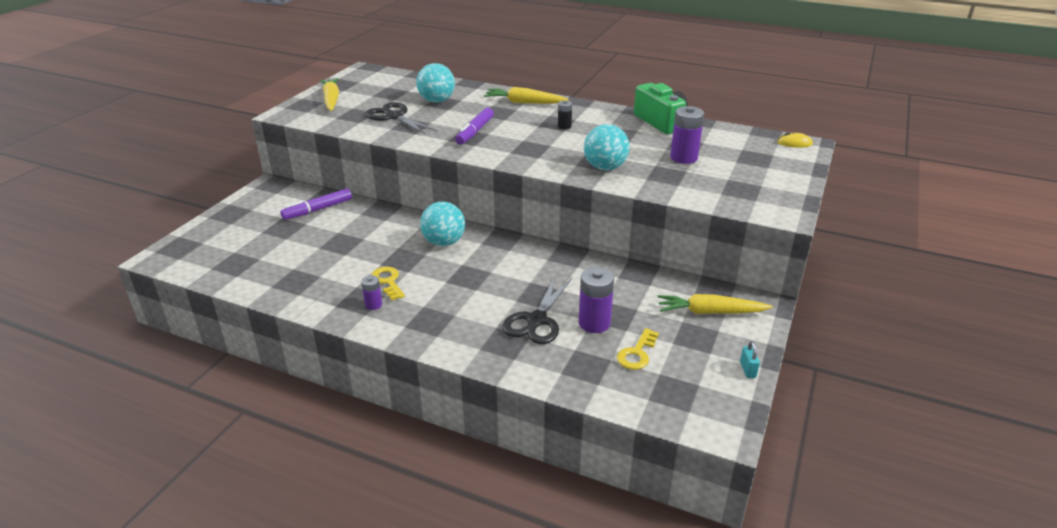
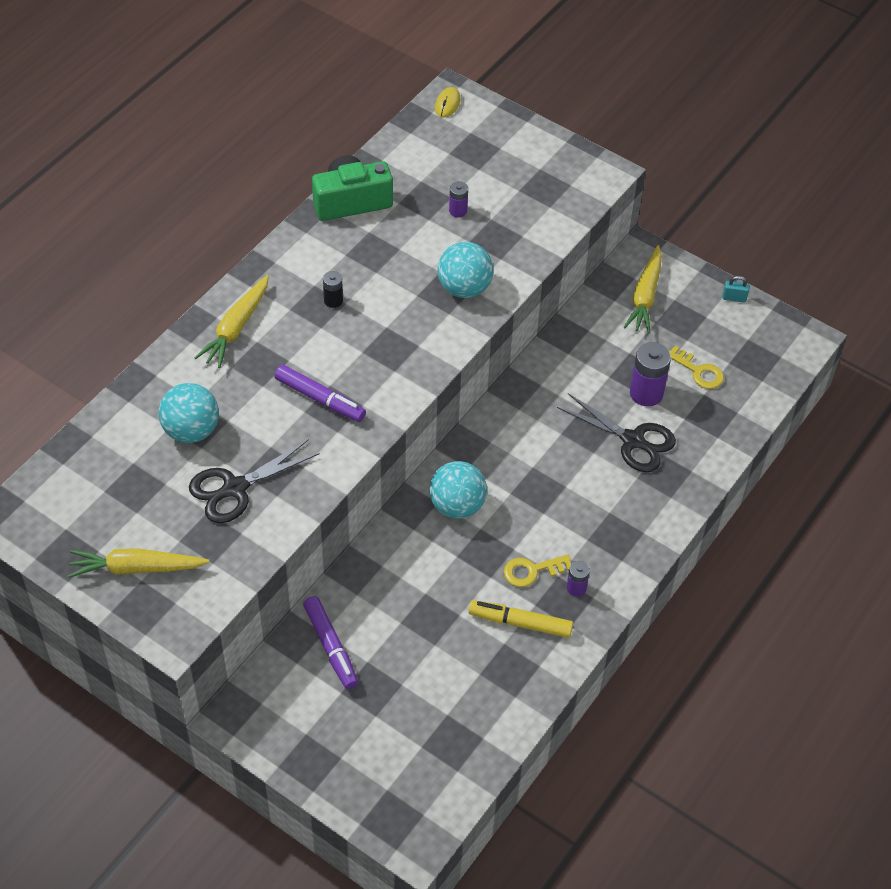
camera: 80 degrees left, 20 degrees up
(338, 281) = (520, 623): none -> yellow marker
(683, 158) = (458, 211): purple battery -> purple battery, size x0.55

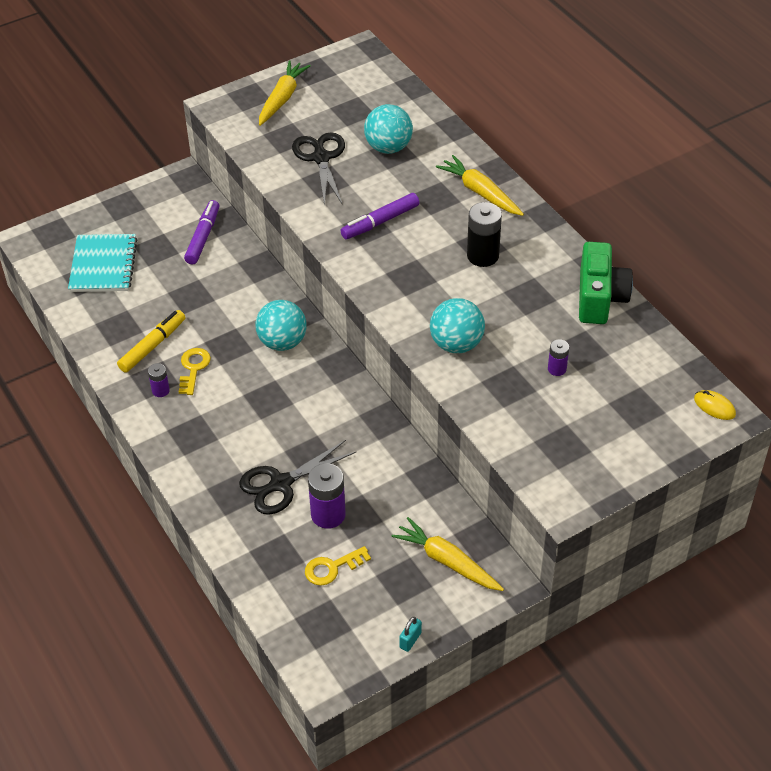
camera: 115 degrees right, 5 degrees down
(331, 646) = (203, 237): purple marker -> purple marker turned 105 degrees clockwise
(333, 300) = (482, 256): black battery -> black battery, size x1.82
(422, 733) = (103, 265): none -> turquoise notebook

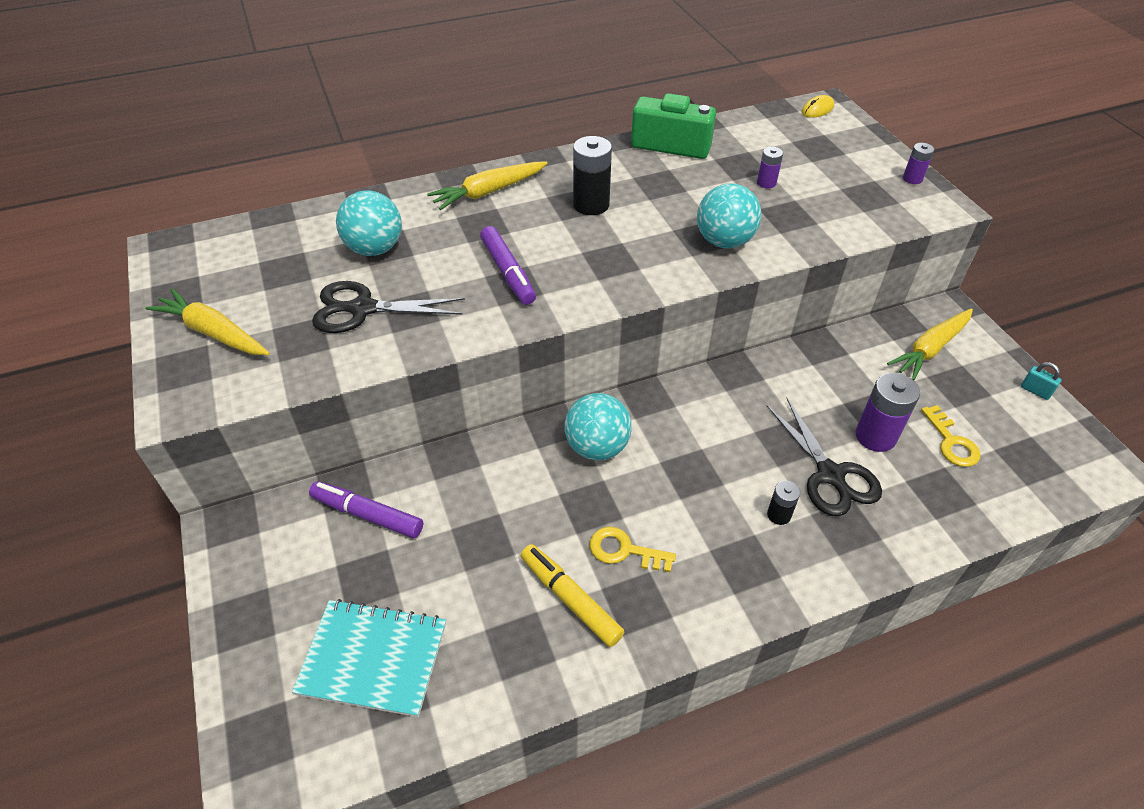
camera: 80 degrees left, 0 degrees up
(160, 390) = (660, 595): purple battery -> purple battery (912, 179)
(237, 452) = (779, 515): none -> black battery

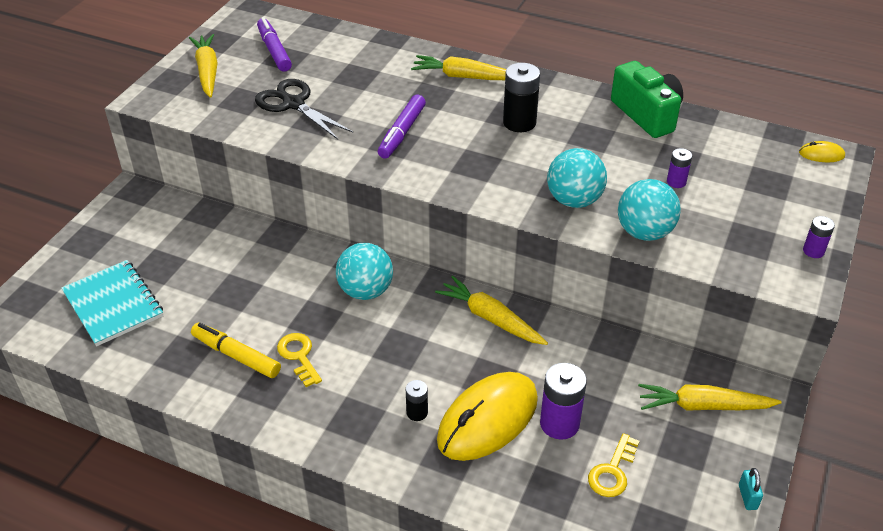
camera: 45 degrees right, 5 degrees down
(367, 515) = (199, 235): purple marker -> purple marker (274, 50)
(375, 249) = (348, 73): turquoise ball -> turquoise ball (644, 232)
(570, 599) = (236, 356): yellow marker -> yellow marker turned 60 degrees counterclockwise
(720, 394) = (490, 318): none -> yellow carrot
(830, 475) = (488, 419): black scissors -> yellow mouse

